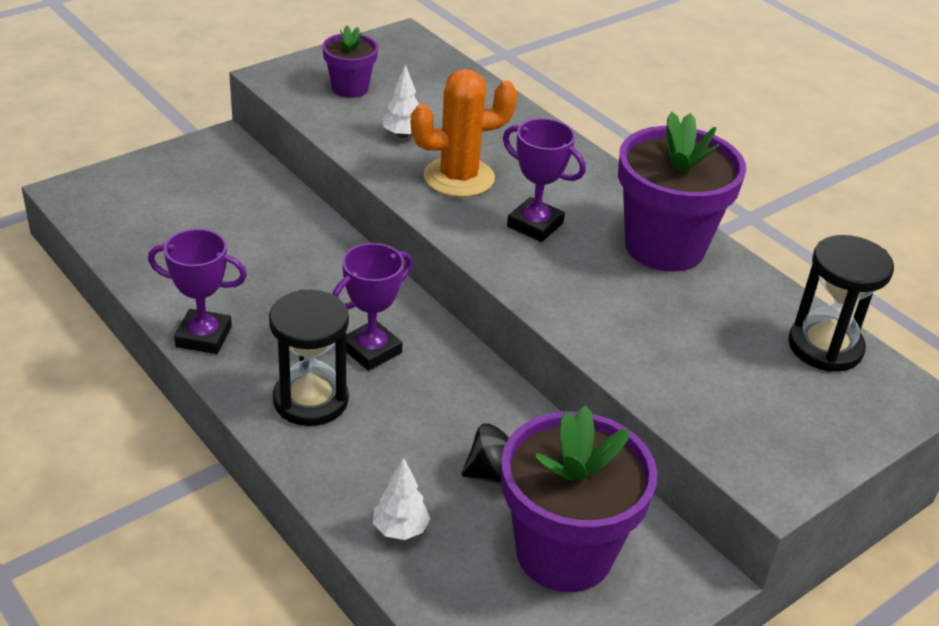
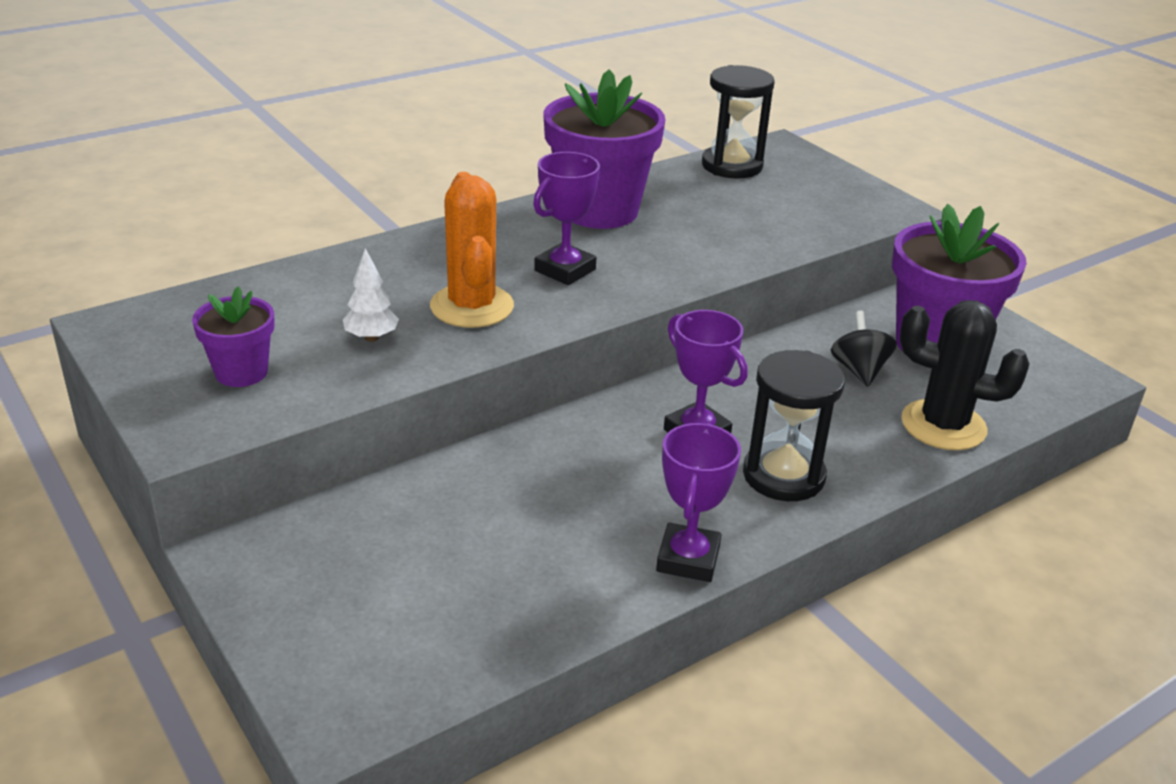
camera: 85 degrees left, 5 degrees down
(400, 529) = (943, 425): white tree -> black cactus

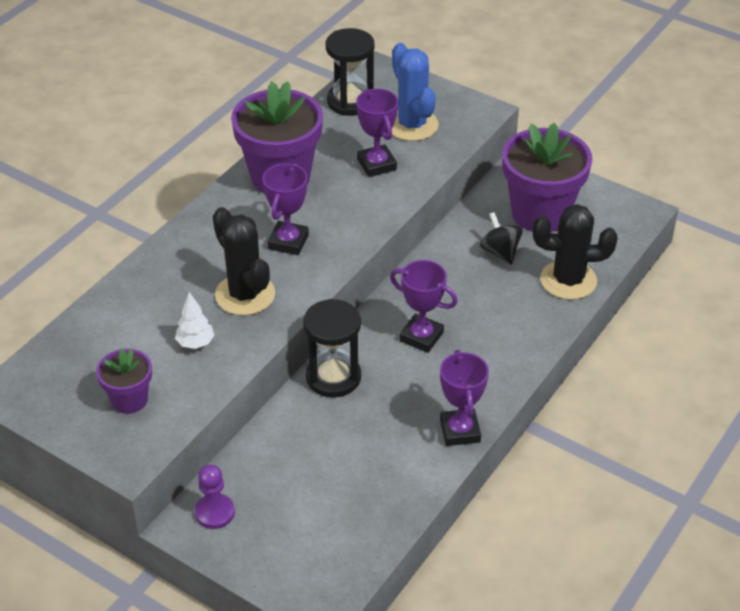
camera: 20 degrees left, 10 degrees up
(279, 553) = (214, 512): none -> purple pawn
(472, 306) = (245, 295): orange cactus -> black cactus
(728, 226) = (376, 164): none -> purple trophy
(783, 476) = (488, 352): black hourglass -> black hourglass (333, 377)
(796, 201) = (412, 125): none -> blue cactus

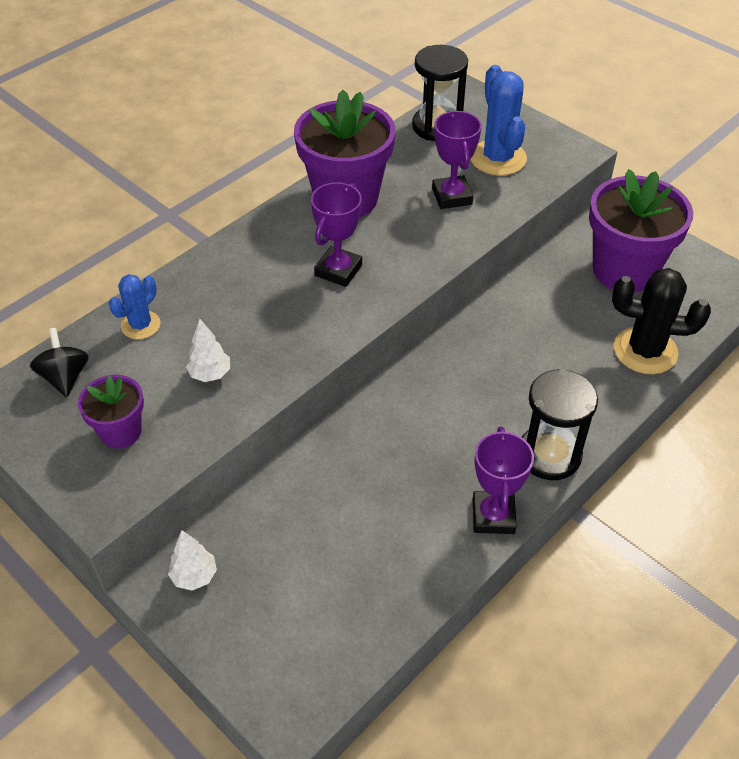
camera: 10 degrees right, 5 degrees up
(121, 310) = (140, 325): none -> blue cactus
(214, 512) = (194, 576): purple pawn -> white tree
(245, 295) = (278, 325): black cactus -> none
(333, 377) = (362, 430): black hourglass -> black hourglass (549, 455)
(421, 336) = (469, 395): purple trophy -> none
(500, 252) = (573, 308): black spinning top -> black spinning top (65, 377)

